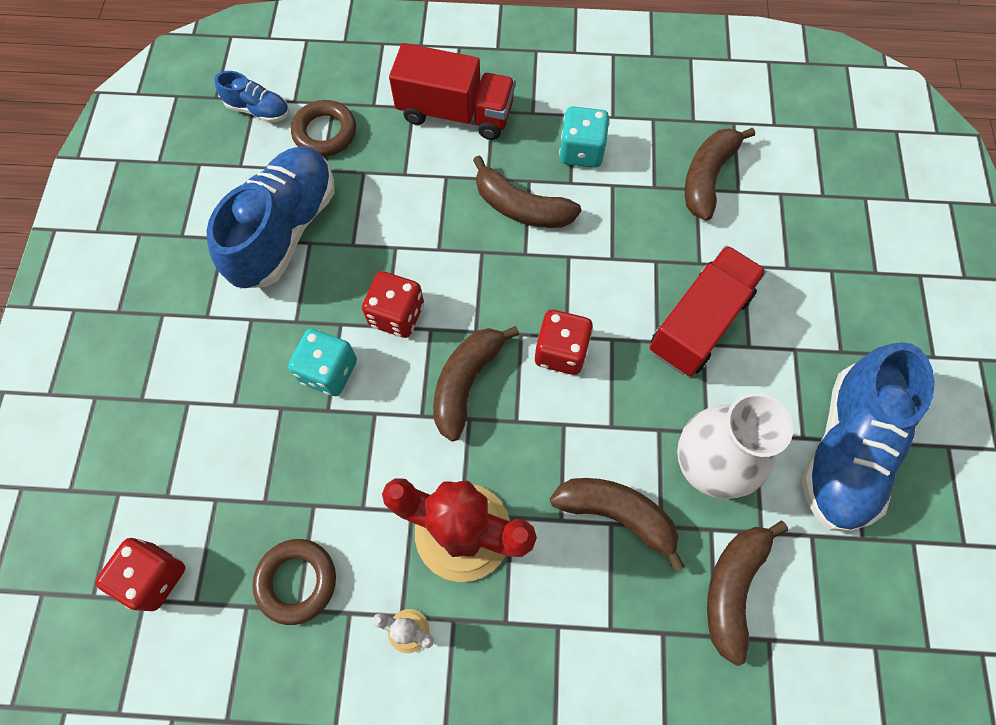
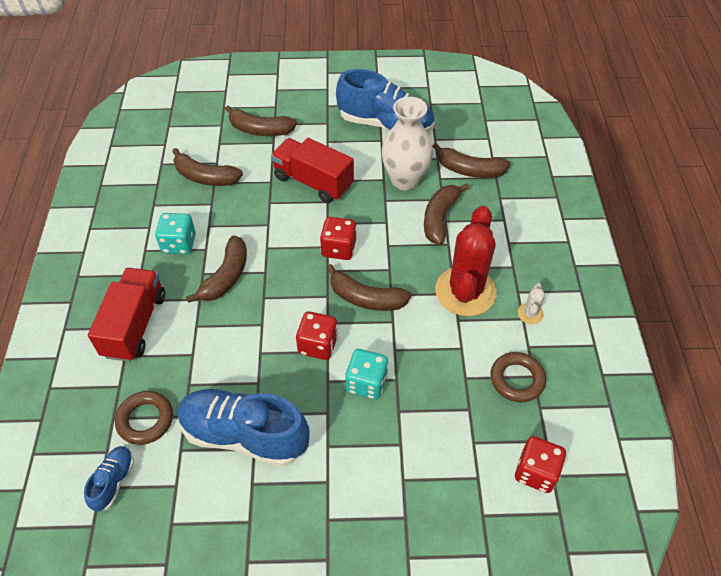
camera: 95 degrees left, 15 degrees down
(815, 249) = (260, 130): none -> brown banana

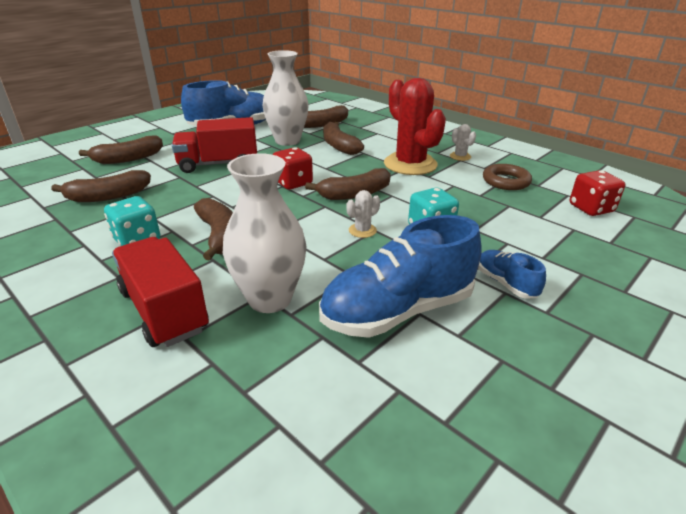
camera: 45 degrees left, 20 degrees down
(113, 481) = (328, 442): blue shoe -> blue shoe (505, 283)
(145, 420) = (285, 367): brown ring -> none
(191, 362) = (270, 299): none -> white vase
(318, 345) = (362, 230): red dice -> white cactus

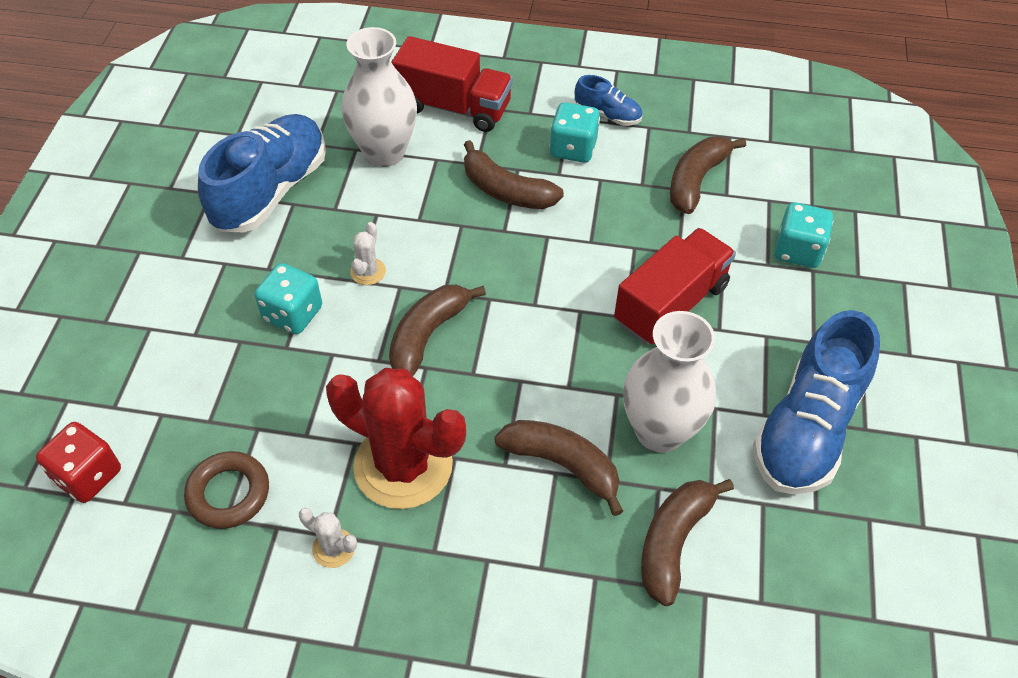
camera: 145 degrees right, 20 degrees up
(128, 159) = (798, 250): brown banana -> turquoise dice
(293, 183) = (527, 317): red dice -> none
(505, 283) = (183, 268): blue shoe -> blue shoe (608, 115)

